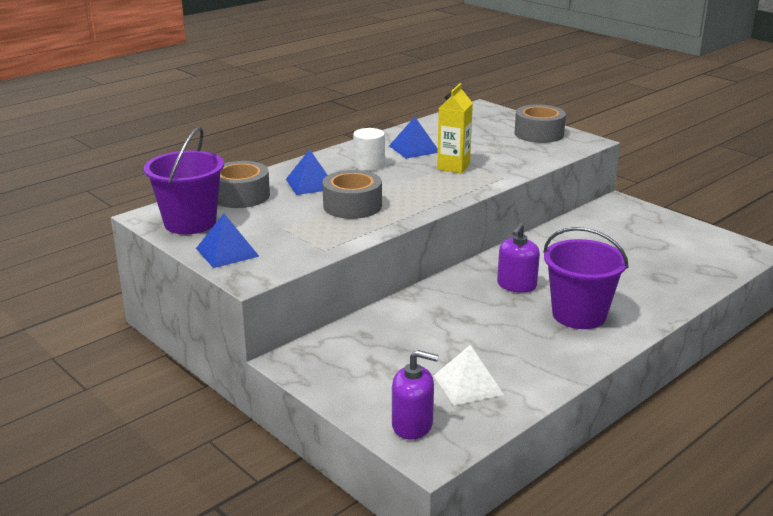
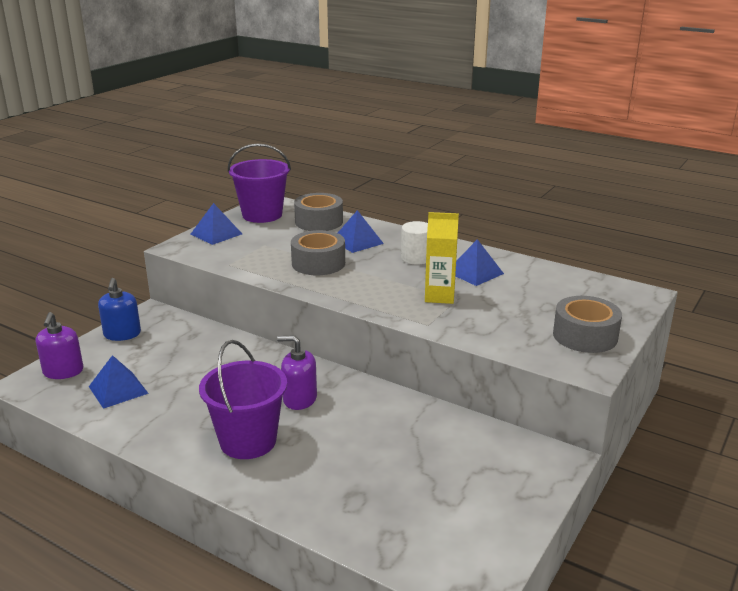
camera: 75 degrees right, 0 degrees up
(337, 382) = (122, 334): none -> blue soap dispenser
(468, 384) = (118, 390): white pyramid -> blue pyramid

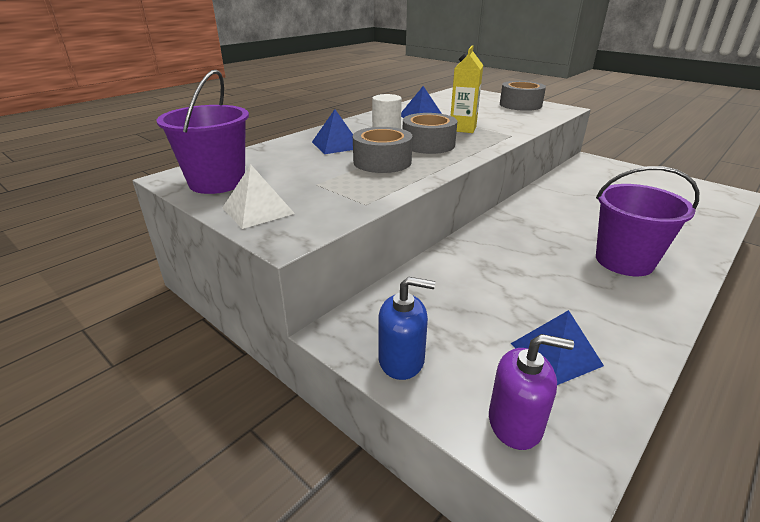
camera: 80 degrees left, 5 degrees up
(216, 234) = (258, 210): blue pyramid -> white pyramid
(299, 399) = (546, 233): purple soap dispenser -> none
(319, 222) = (269, 156): grey tape -> grey tape (428, 144)

